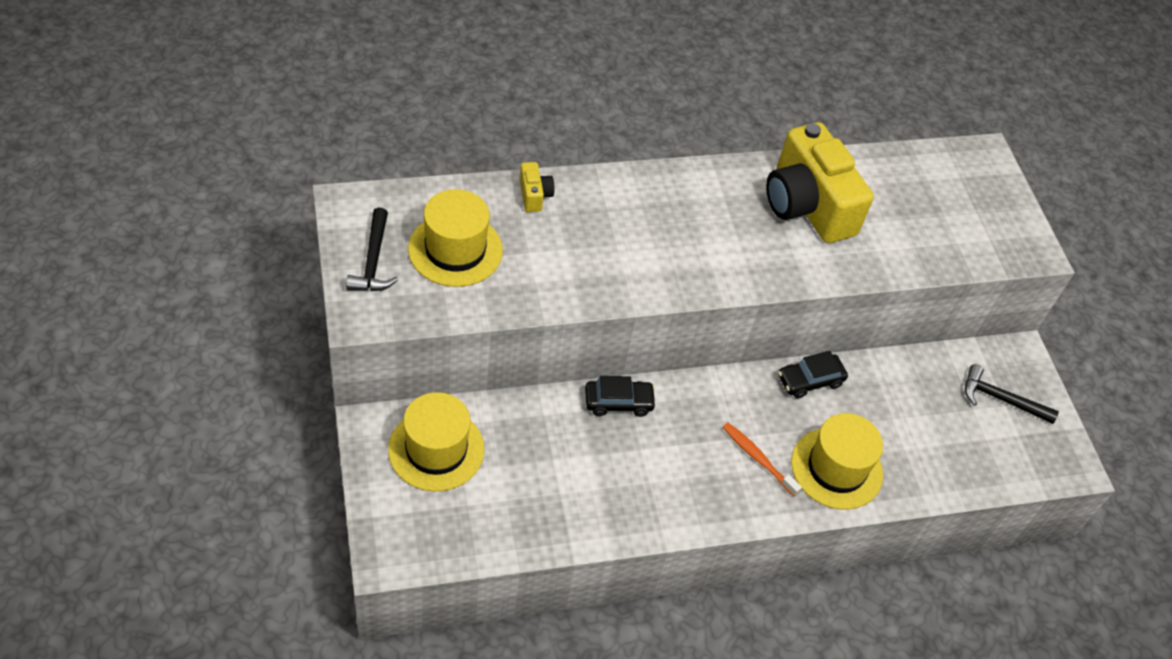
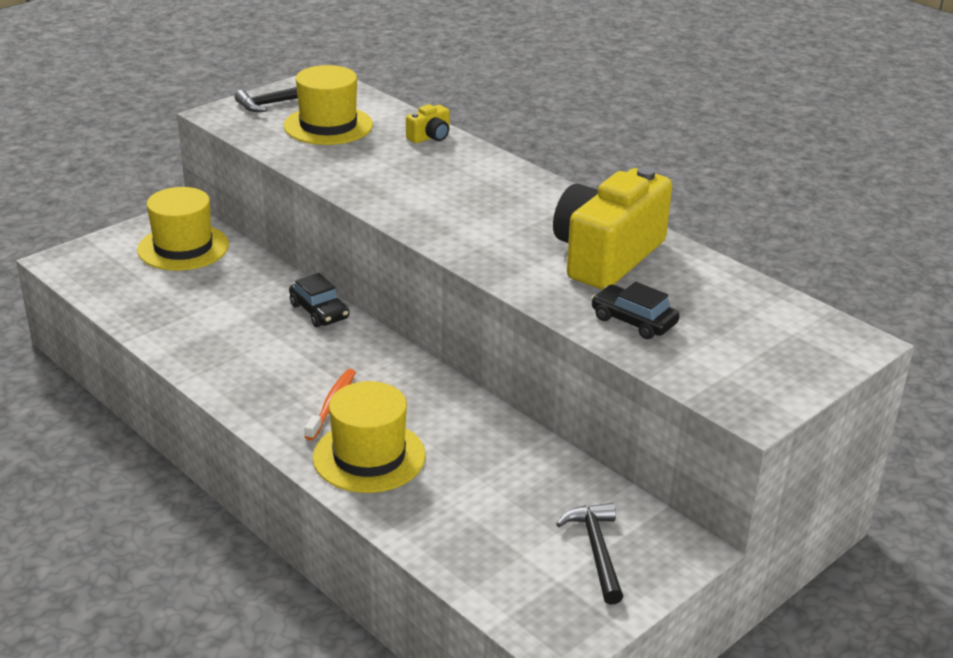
camera: 65 degrees right, 20 degrees down
(810, 380) = (466, 407): black car -> black car (633, 321)

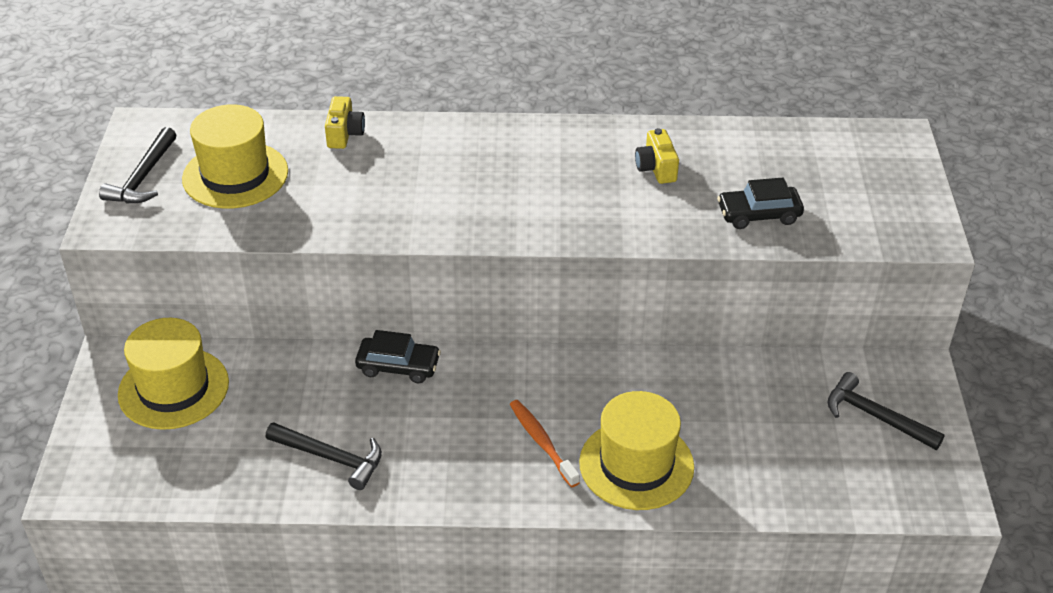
camera: 45 degrees left, 10 degrees up
(201, 331) = (331, 458): none -> black hammer
(606, 256) = (656, 168): yellow camera -> yellow camera, size x0.41

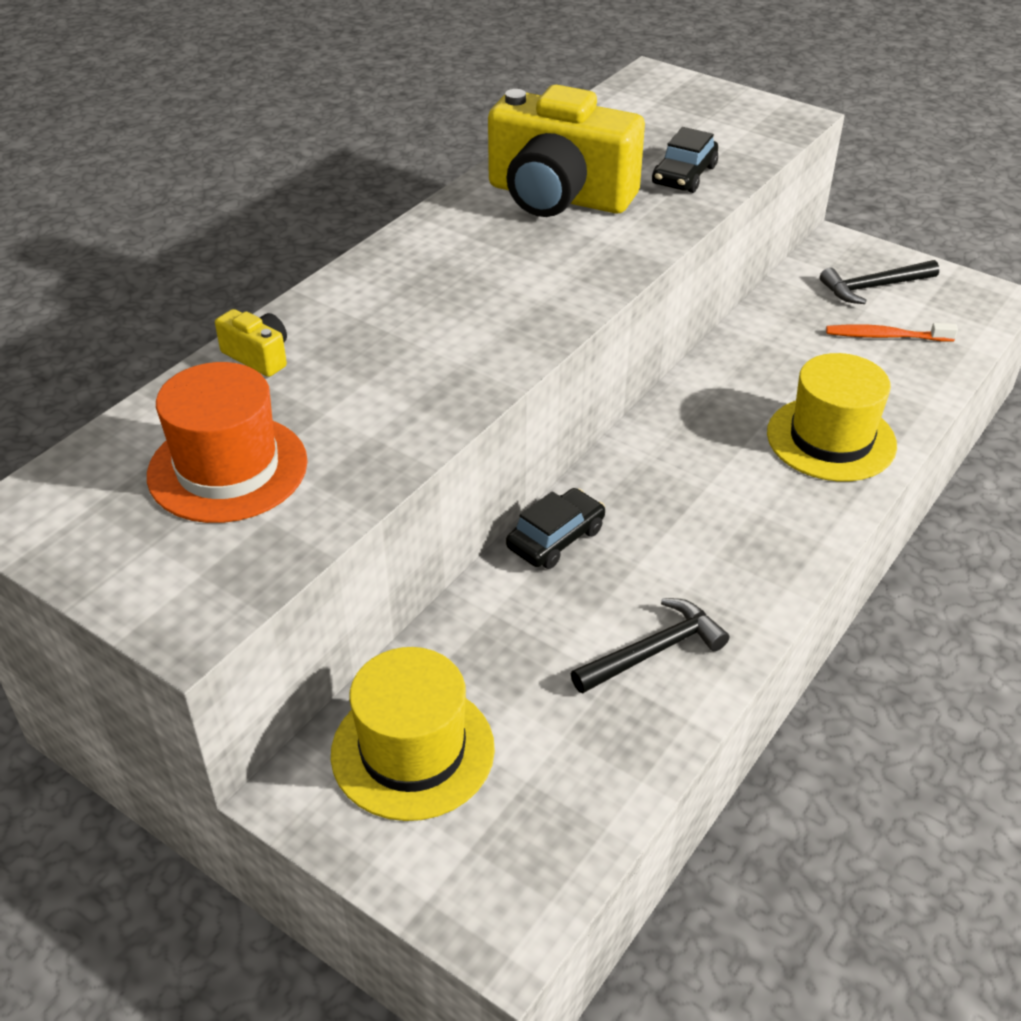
camera: 55 degrees left, 0 degrees up
(143, 177) = (129, 551): black hammer -> none
(235, 175) = (228, 468): yellow hat -> orange hat
(542, 443) = (755, 485): orange toothbrush -> orange toothbrush (886, 336)
(656, 168) = (558, 197): yellow camera -> yellow camera, size x2.42

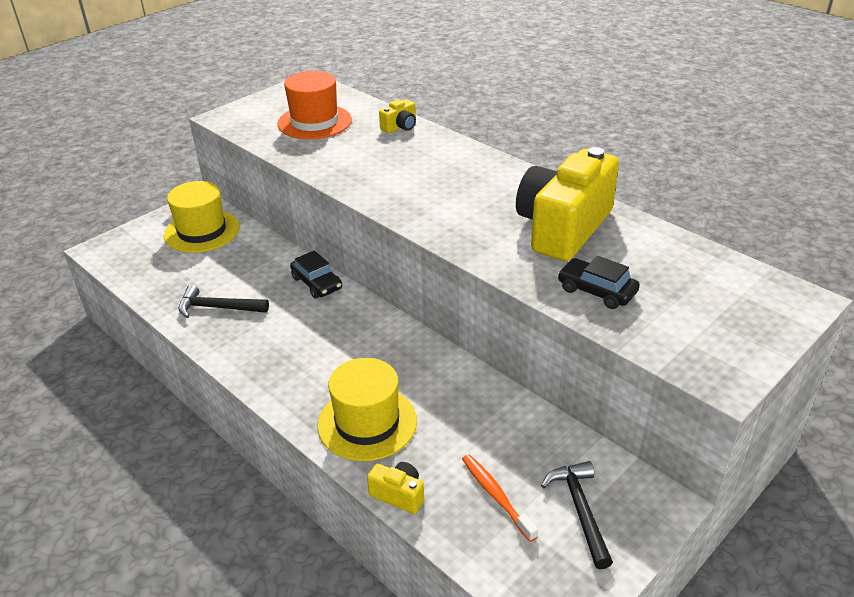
camera: 100 degrees right, 5 degrees down
(653, 651) = (218, 308): black hammer -> black hammer turned 120 degrees clockwise
(886, 336) = (496, 496): orange toothbrush -> orange toothbrush turned 45 degrees counterclockwise
(923, 401) = (398, 495): none -> yellow camera

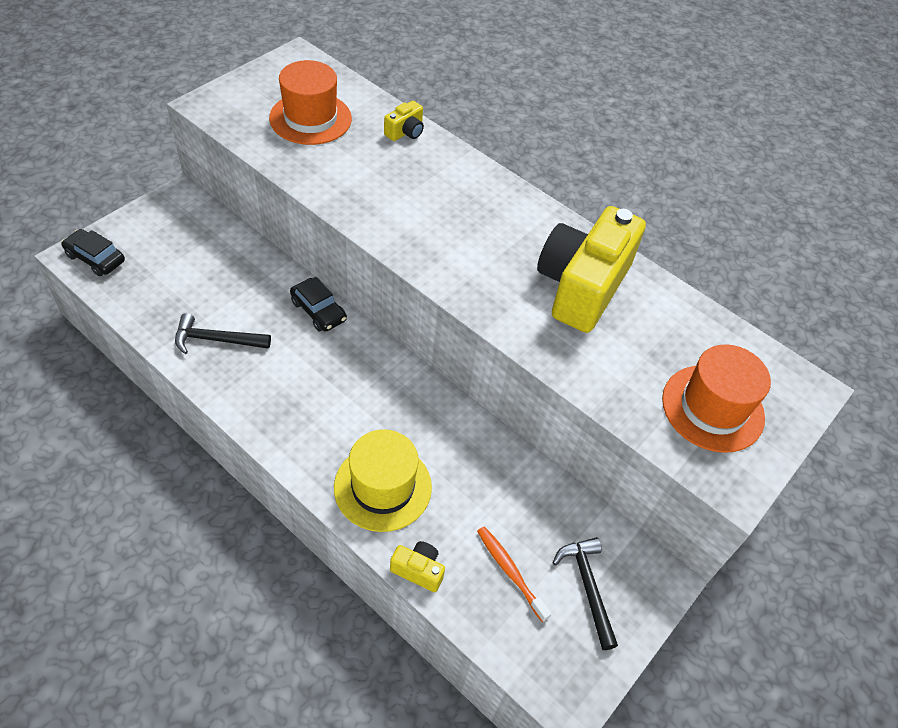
camera: 10 degrees left, 15 degrees up
(202, 231) = (187, 235): yellow hat -> none
(596, 291) = (616, 371): black car -> black car (95, 258)
(698, 317) = (712, 408): none -> orange hat

